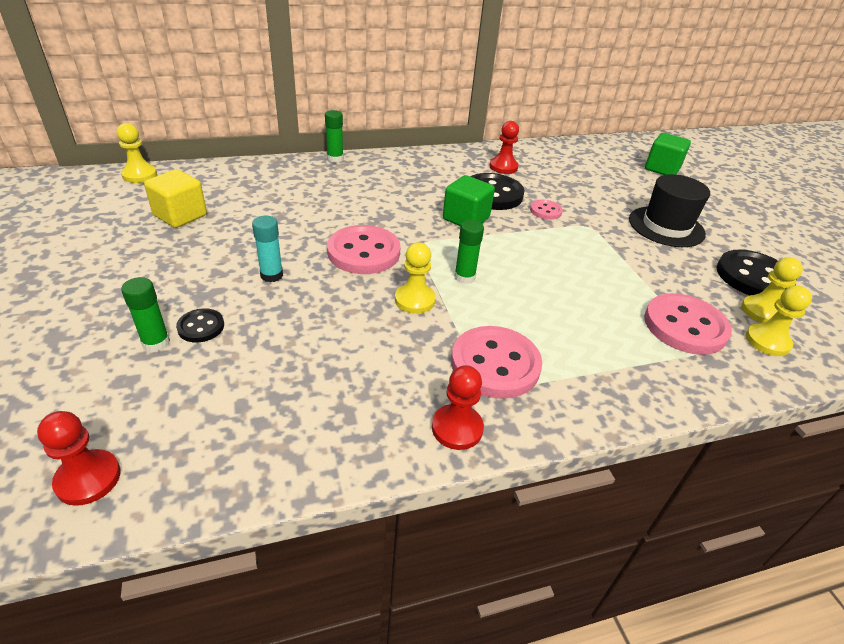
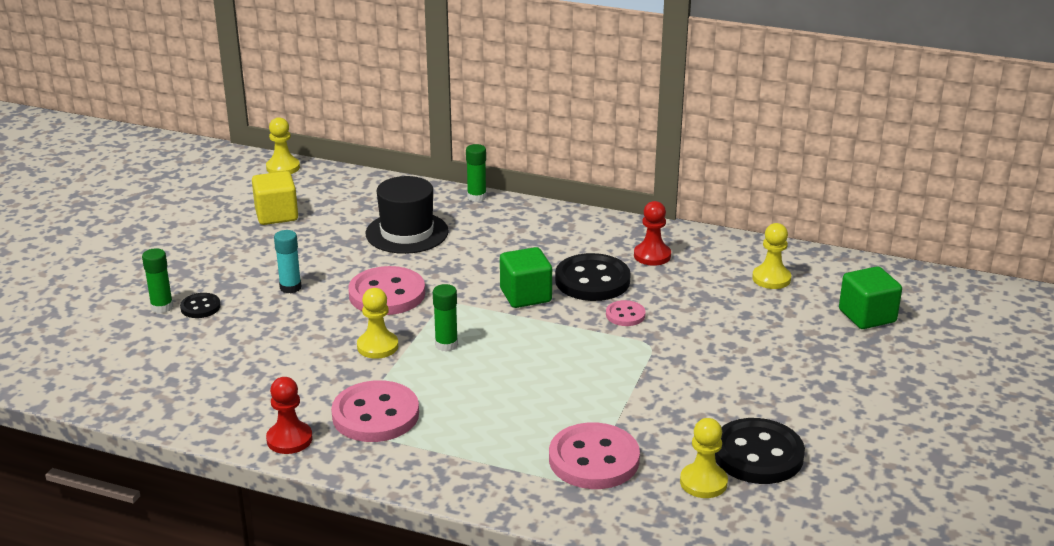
camera: 40 degrees right, 10 degrees down
(88, 479) = (53, 369): red pawn -> none
(666, 226) = (745, 375): black hat -> black hat (407, 233)
(767, 341) = (659, 504): yellow pawn -> yellow pawn (771, 279)

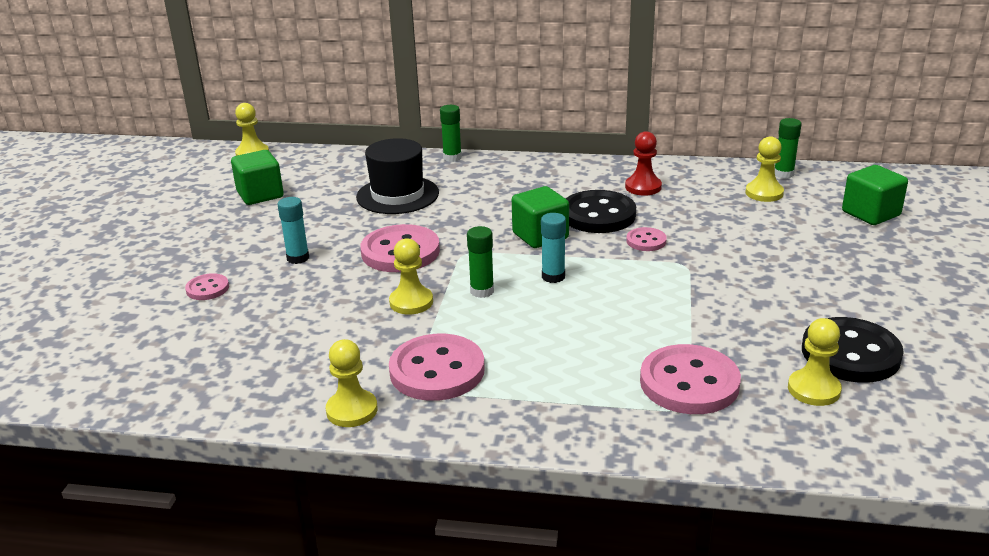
camera: 10 degrees left, 0 degrees up
(162, 307) = (165, 294): green glue stick -> green glue stick (783, 174)
(200, 307) = (207, 289): black button -> pink button
(276, 215) = (260, 195): yellow cube -> green cube
(289, 439) = (352, 410): red pawn -> yellow pawn
(519, 339) = (553, 277): none -> turquoise glue stick

